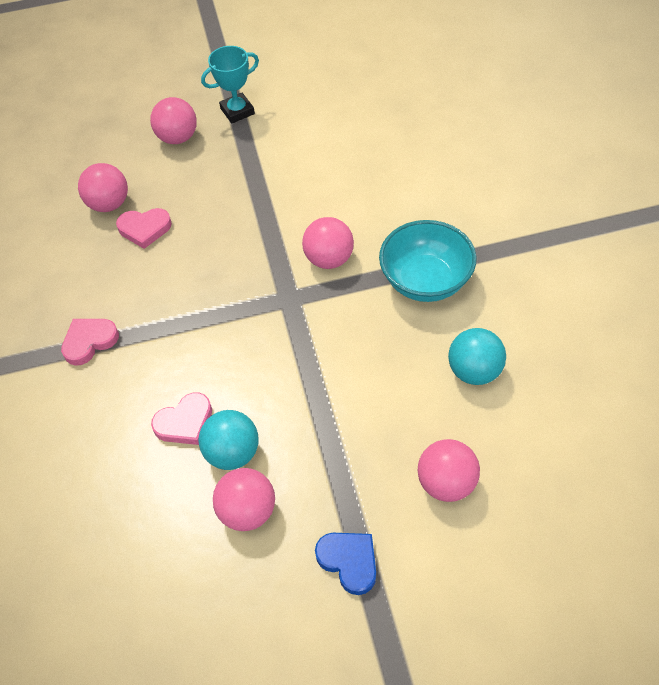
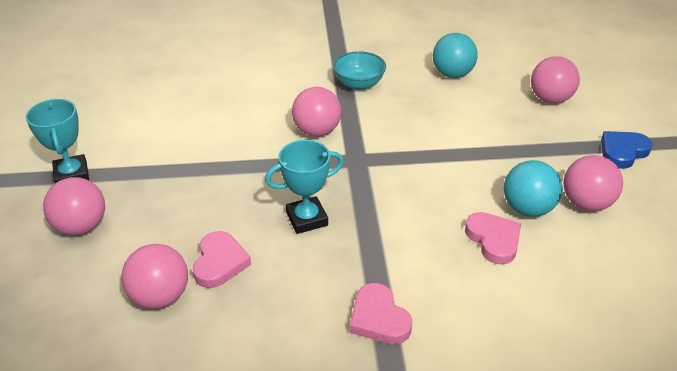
camera: 85 degrees left, 15 degrees down
(200, 274) = (307, 219): none -> turquoise trophy
(425, 281) = (359, 84): turquoise bowl -> turquoise bowl, size x0.65

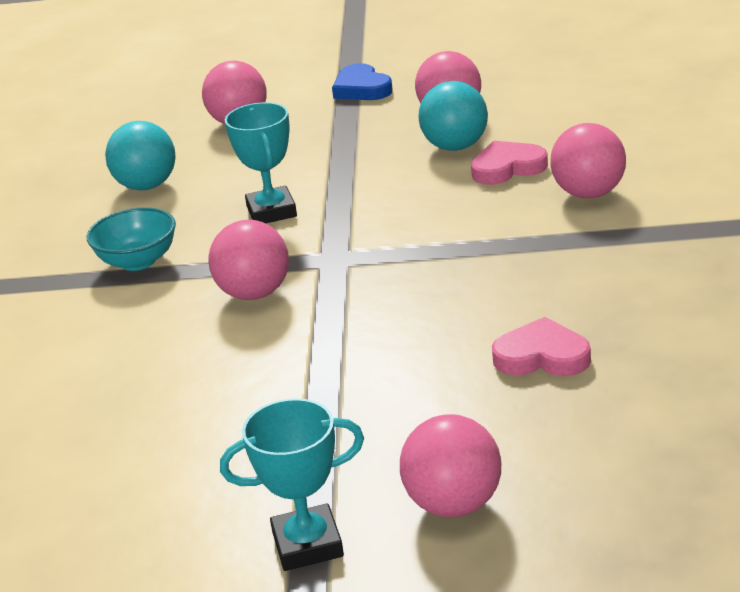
camera: 80 degrees left, 10 degrees down
(160, 296) = (608, 400): pink ball -> pink ball (589, 193)
(307, 219) = (457, 292): turquoise trophy -> turquoise trophy (271, 212)
(378, 318) = (635, 237): pink heart -> none

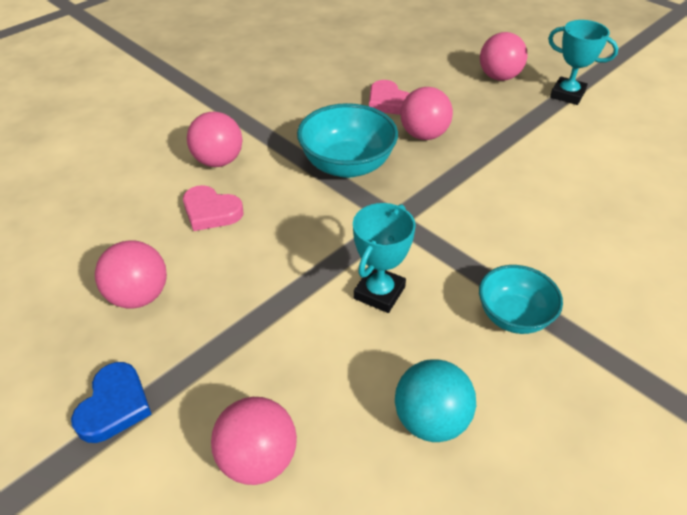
camera: 140 degrees left, 15 degrees up
(254, 293) = (467, 226): pink ball -> pink ball (423, 135)
(455, 147) = (197, 257): turquoise ball -> none
(459, 266) = (347, 165): none -> turquoise bowl

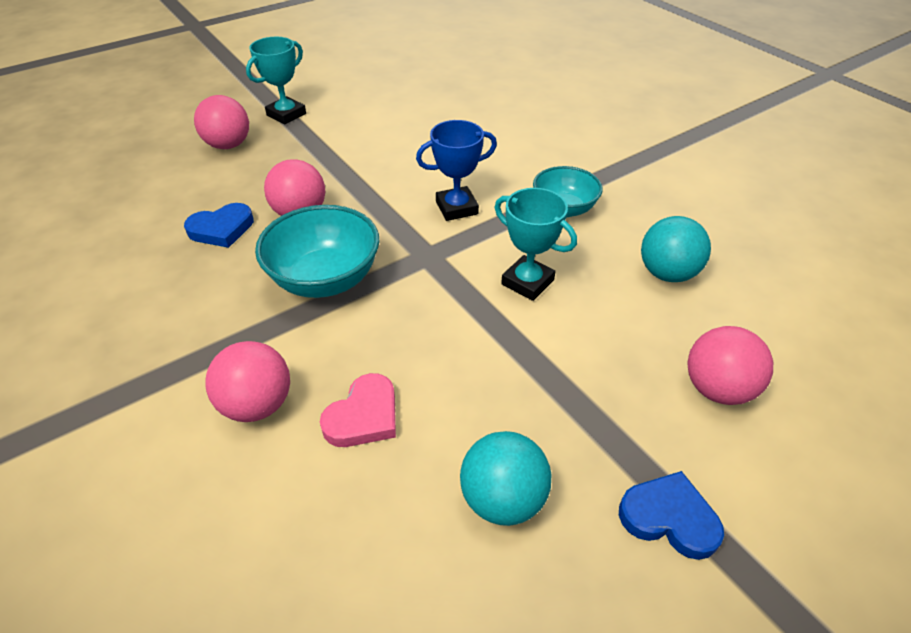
camera: 80 degrees left, 0 degrees up
(139, 296) = (503, 499): pink ball -> turquoise ball
(388, 102) = (222, 229): pink heart -> blue heart
(475, 228) = (456, 208): none -> blue trophy

